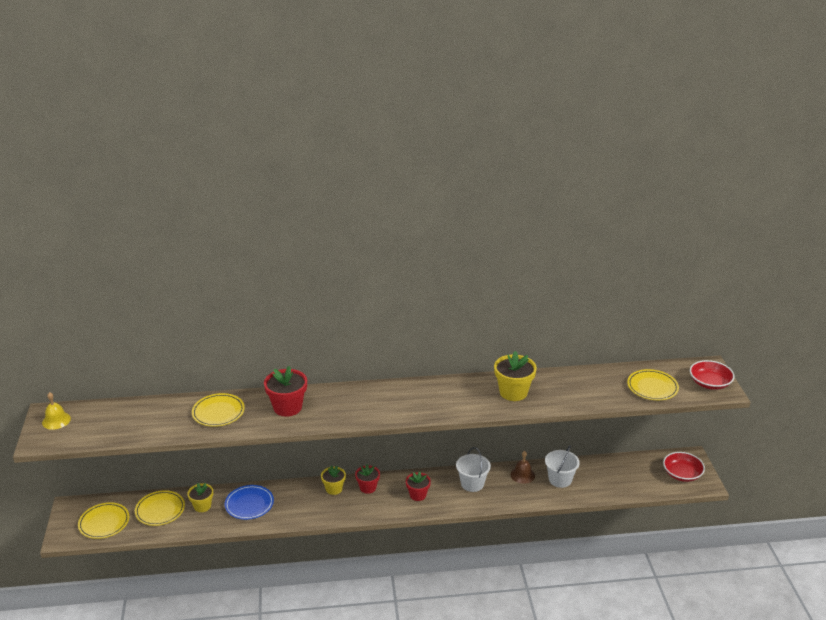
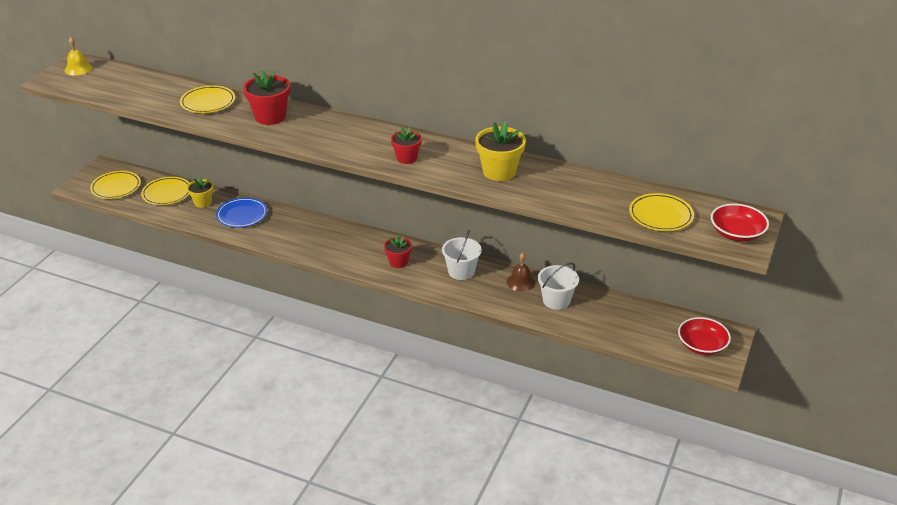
camera: 30 degrees right, 5 degrees up
(334, 489) = (326, 229): yellow flower pot -> none
(368, 487) = (358, 239): red flower pot -> red flower pot (406, 158)

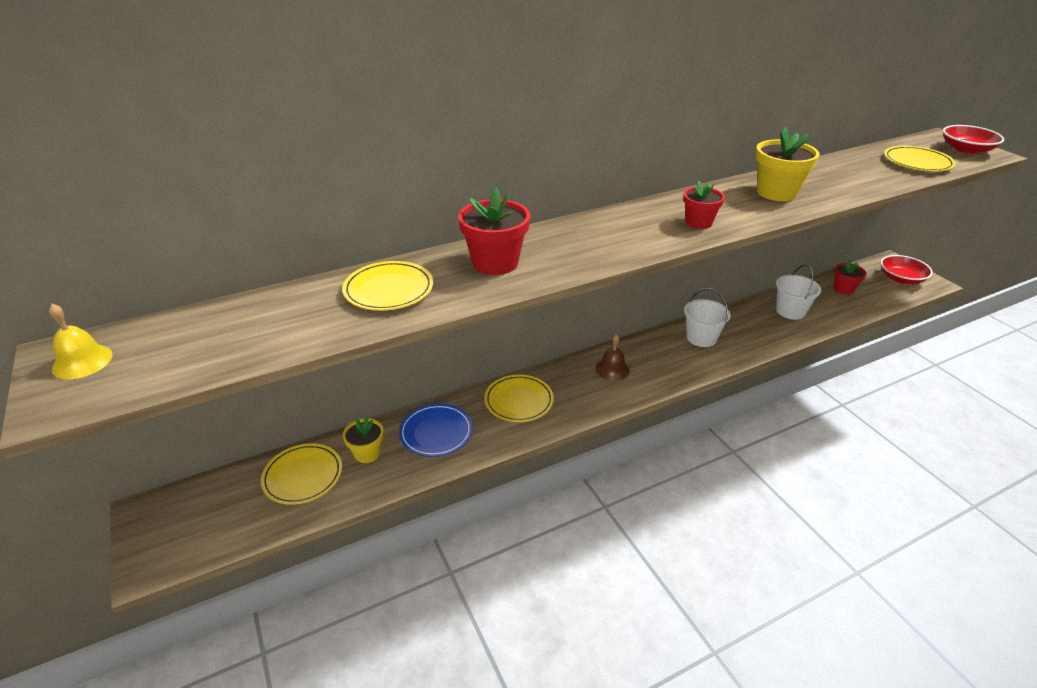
camera: 50 degrees left, 0 degrees up
(116, 187) = (215, 521): yellow plate -> yellow plate (519, 401)
(398, 262) = (649, 365): red flower pot -> red flower pot (843, 289)
(520, 282) = (747, 315): brown bell -> brown bell (612, 369)

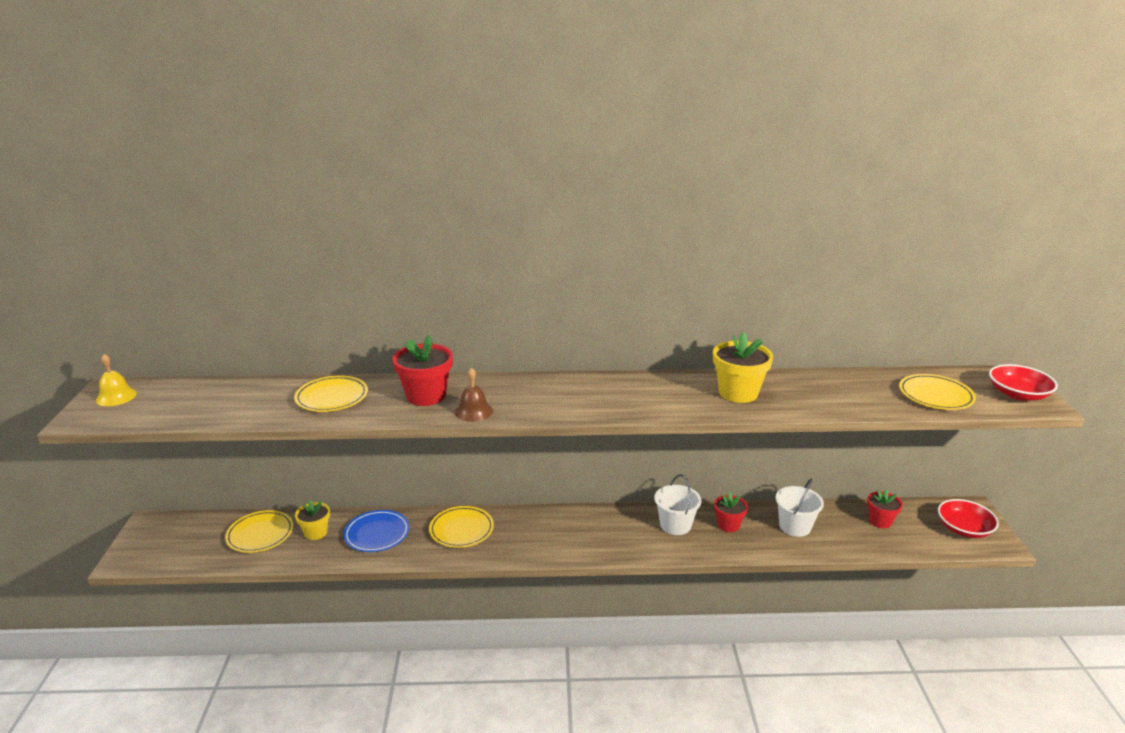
camera: 25 degrees right, 10 degrees down
(612, 369) = (564, 528): brown bell -> brown bell (473, 411)
(698, 222) = (628, 403): red flower pot -> red flower pot (728, 525)

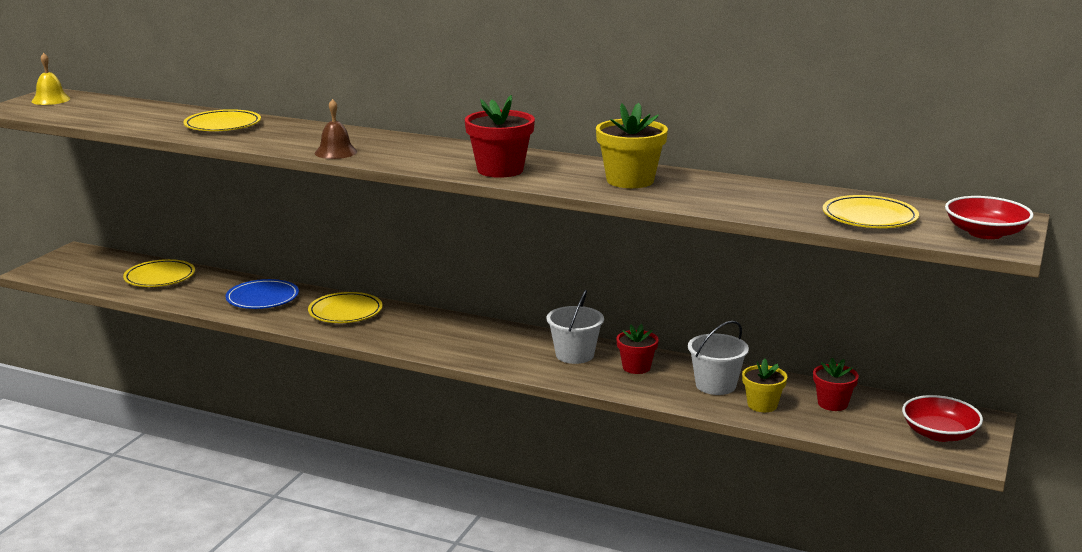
camera: 25 degrees right, 5 degrees down
(316, 532) = (209, 286): yellow flower pot -> yellow flower pot (762, 405)
(426, 396) = (307, 136): red flower pot -> red flower pot (500, 170)

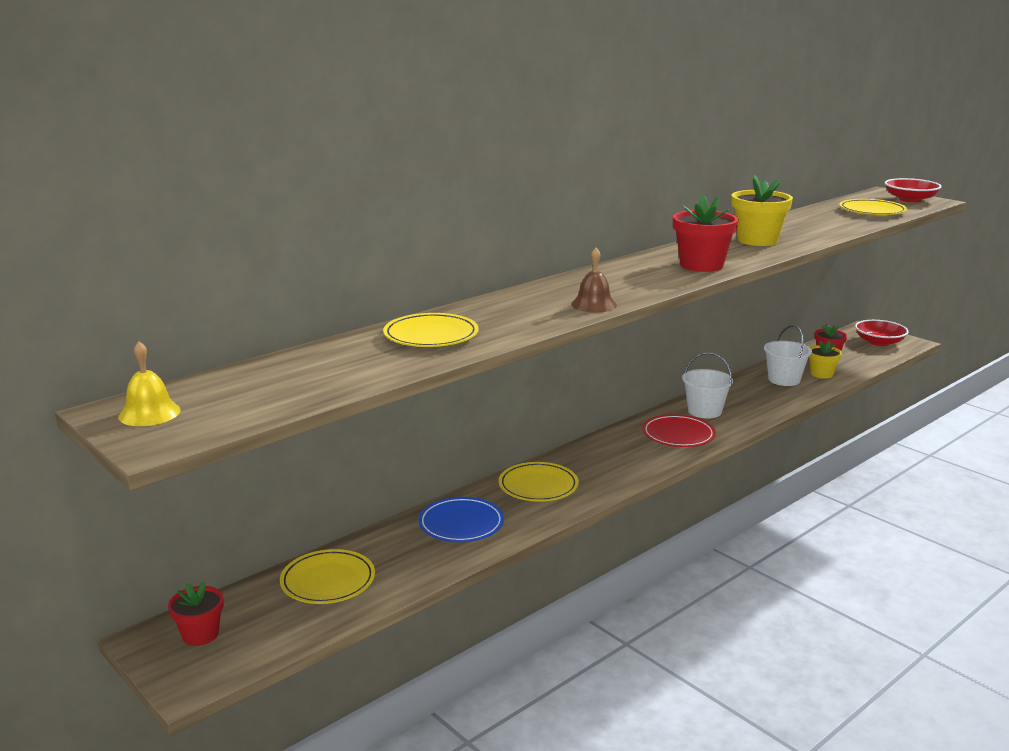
camera: 65 degrees left, 0 degrees up
(502, 350) = (678, 435): none -> red plate
(636, 367) = (740, 396): red flower pot -> red flower pot (200, 634)

